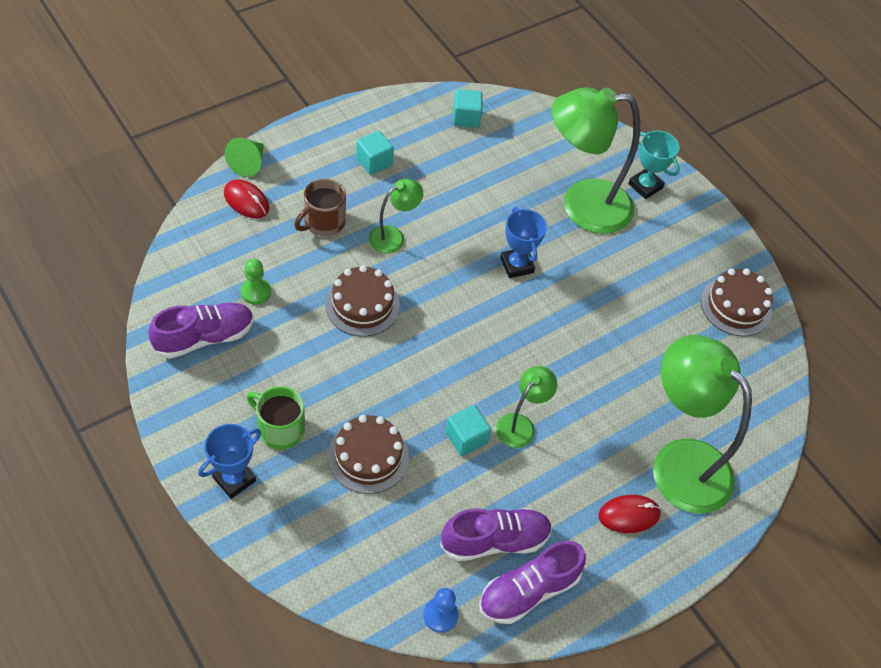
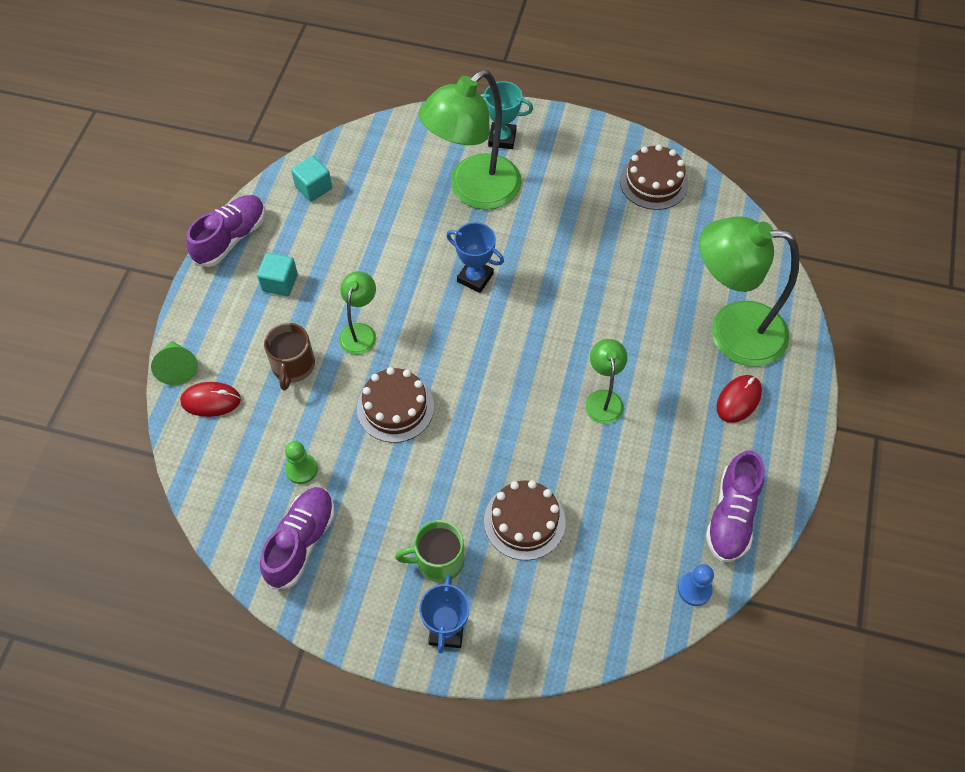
camera: 35 degrees left, 5 degrees up
(466, 438) = (577, 443): turquoise cube -> none
(495, 540) = (674, 501): purple shoe -> purple shoe (231, 238)

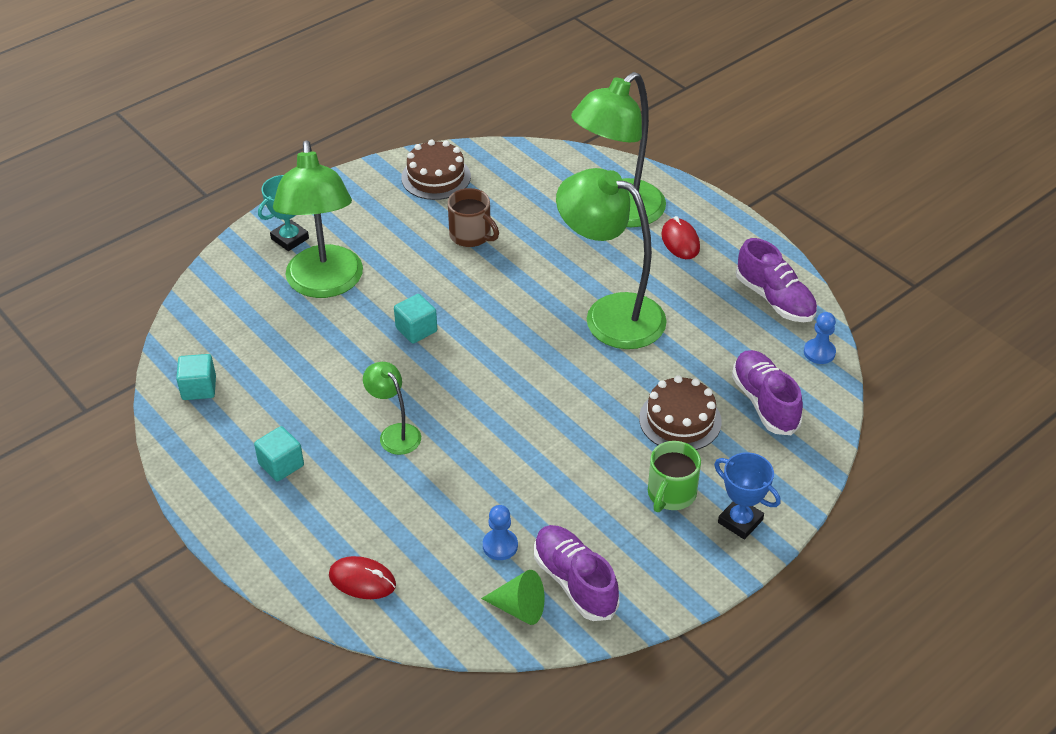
camera: 55 degrees left, 15 degrees down
(177, 367) = (298, 590): green cone -> green cone (519, 608)
(211, 401) = (362, 580): red mouse -> red mouse turned 75 degrees clockwise
(231, 238) = (189, 477): purple shoe -> purple shoe (764, 402)
(293, 366) = (384, 499): brown mug -> brown mug (471, 235)
(301, 469) = (500, 545): green pawn -> blue pawn
(395, 407) = (497, 448): brown cake -> none
(475, 278) = (416, 329): blue trophy -> turquoise cube
(603, 399) = (610, 314): green lamp -> green lamp, size x2.07

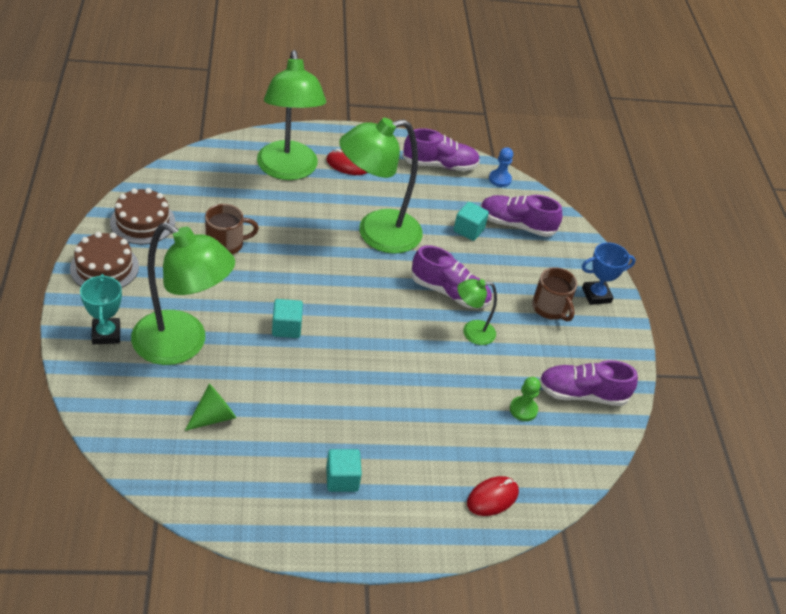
camera: 60 degrees left, 0 degrees up
(199, 388) = (209, 482): turquoise cube -> turquoise cube (468, 230)
(395, 433) = (374, 399): green lamp -> green lamp (471, 332)
(500, 545) = (523, 409): blue pawn -> green pawn
(519, 608) = (581, 433): green cone -> green cone (214, 417)
(596, 407) = (449, 292): none -> purple shoe
(671, 494) = (550, 308): green mug -> brown mug
(680, 420) = (496, 265): brown cake -> brown cake (104, 267)

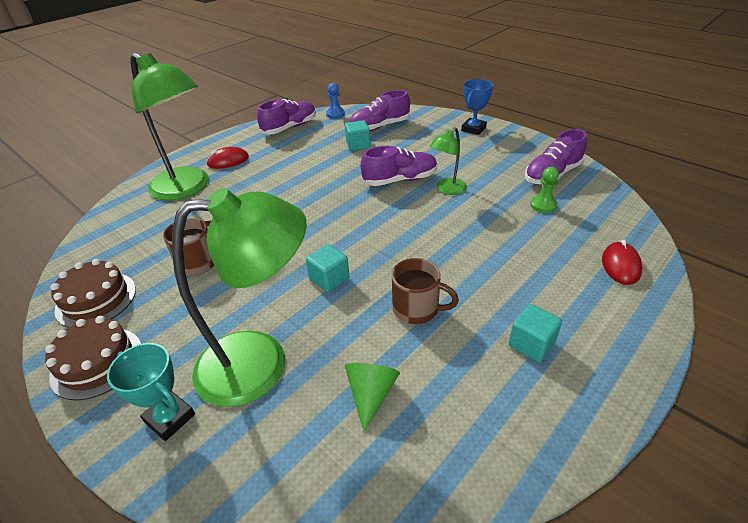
camera: 35 degrees left, 5 degrees down
(376, 234) = (305, 182): green lamp -> none
(550, 308) = (464, 149): brown mug -> brown mug (417, 309)

